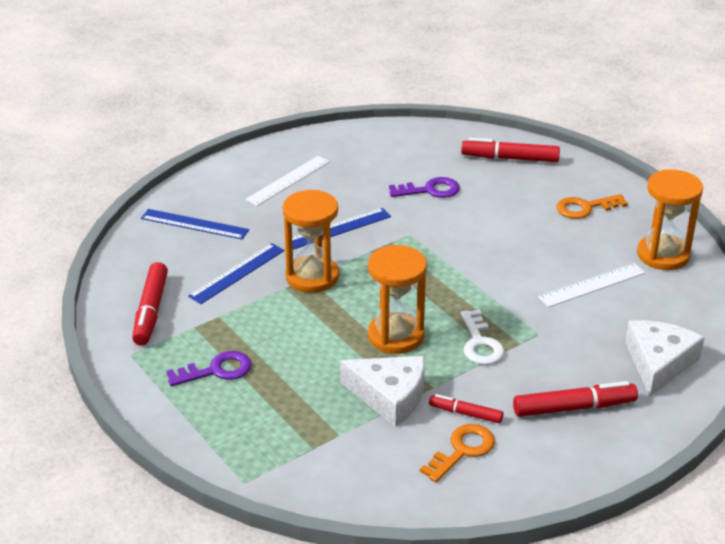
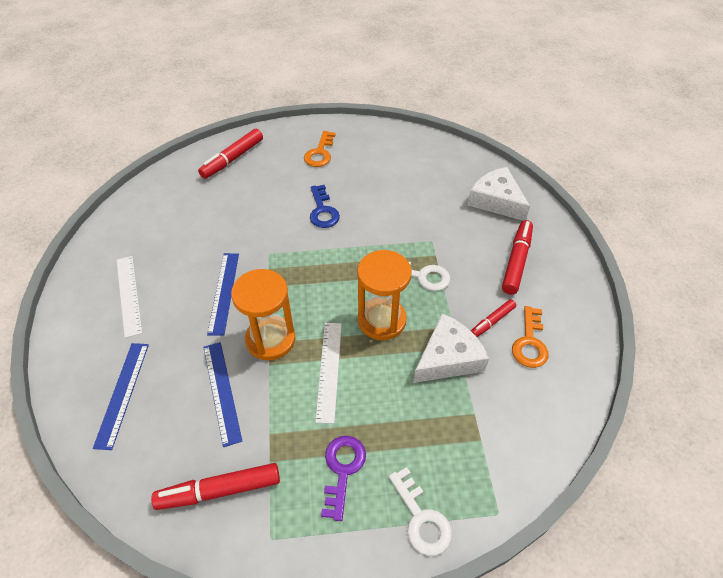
camera: 60 degrees left, 15 degrees up
(151, 311) = (219, 490): red marker -> red marker turned 135 degrees clockwise
(194, 224) = (122, 393): blue ruler -> blue ruler turned 45 degrees counterclockwise
(205, 433) = (421, 518): none -> white key
(430, 190) = (228, 216): purple key -> none
(462, 450) = (529, 342): orange key -> orange key turned 150 degrees counterclockwise
(501, 244) = (323, 211): none -> blue key
(592, 285) = (401, 190): white ruler -> white ruler (329, 370)
(663, 255) = (395, 145): orange hourglass -> none

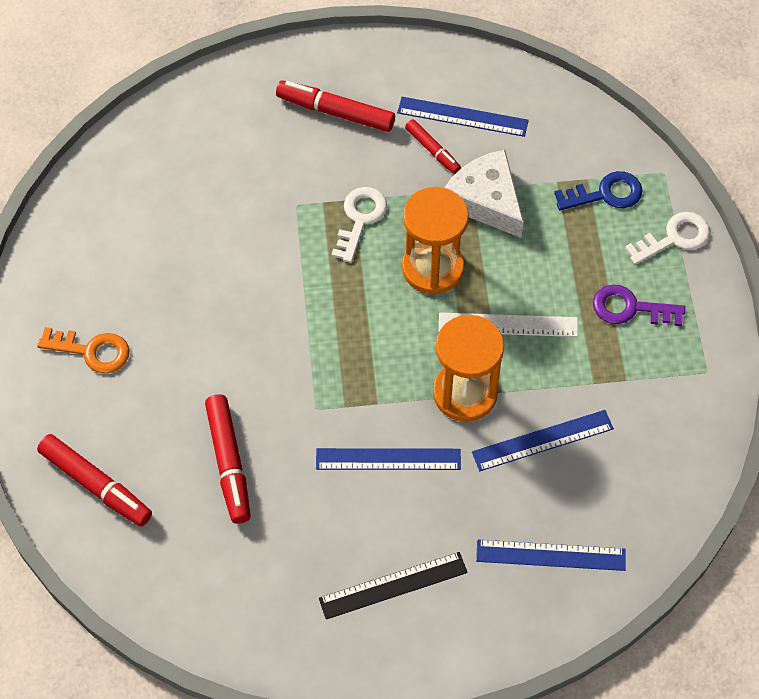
camera: 90 degrees left, 10 degrees up
(129, 295) = (393, 585): white ruler -> black ruler
(219, 490) = (662, 426): red marker -> red marker (229, 463)
(323, 211) = (231, 342): blue key -> blue key (605, 194)
(496, 201) = (220, 120): white cheese -> none
(529, 342) = (462, 116): orange key -> blue ruler

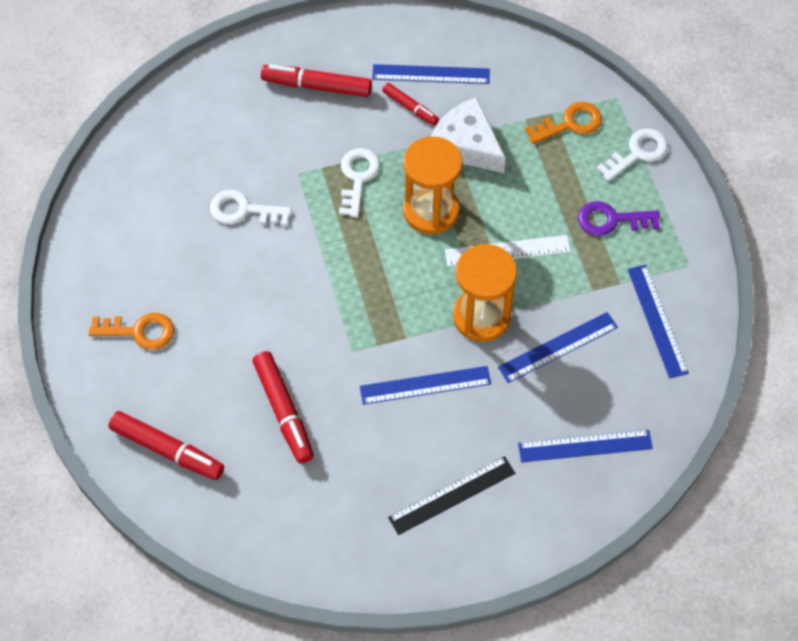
camera: 10 degrees left, 0 degrees up
(229, 236) = (243, 210): none -> white key
(605, 194) = (570, 124): blue key -> orange key
(659, 428) = (657, 320): none -> blue ruler

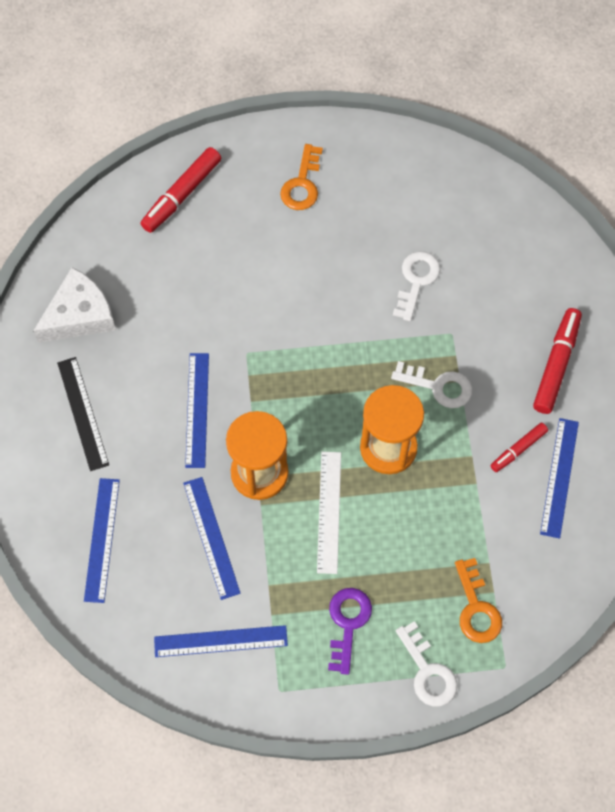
camera: 100 degrees right, 5 degrees up
(283, 411) = (197, 288): red marker -> none
(466, 145) = (464, 496): white cheese -> white cheese (79, 315)

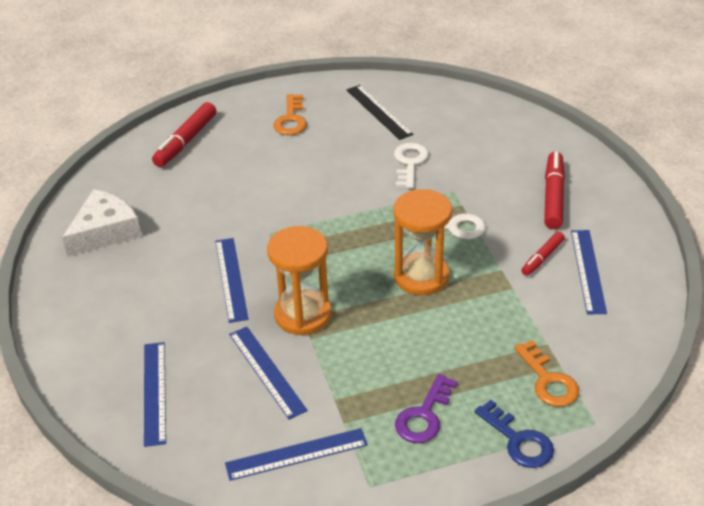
camera: 10 degrees left, 25 degrees down
(83, 413) = (119, 299): black ruler -> black ruler (378, 112)
(329, 512) = (379, 332): white ruler -> none
(348, 623) = (424, 415): purple key -> purple key turned 150 degrees counterclockwise
(428, 671) = (518, 440): white key -> blue key

